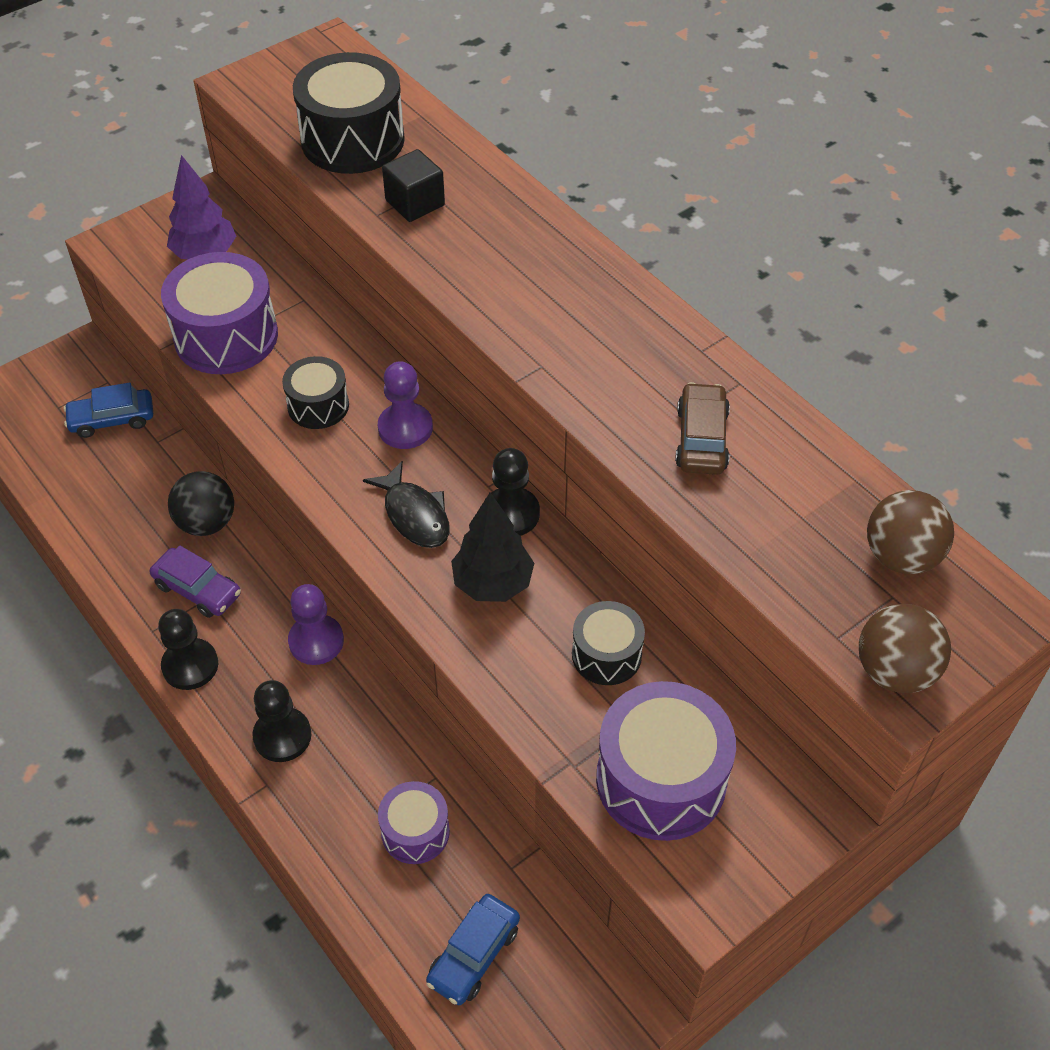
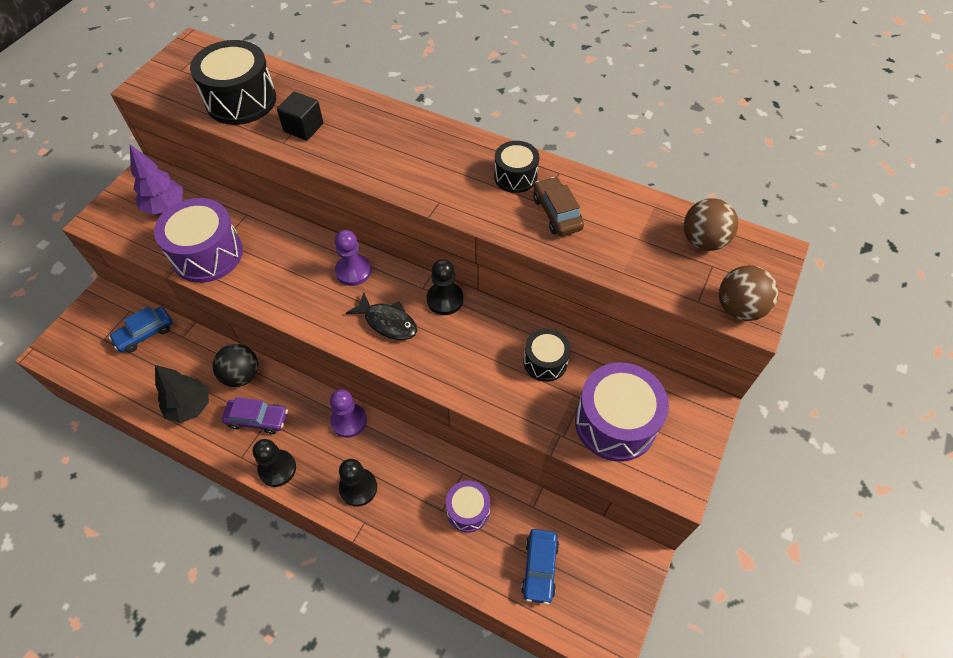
camera: 25 degrees left, 5 degrees up
(318, 405) = (291, 277): black drum -> black drum (515, 176)
(493, 583) = (457, 346): black tree -> black tree (190, 407)

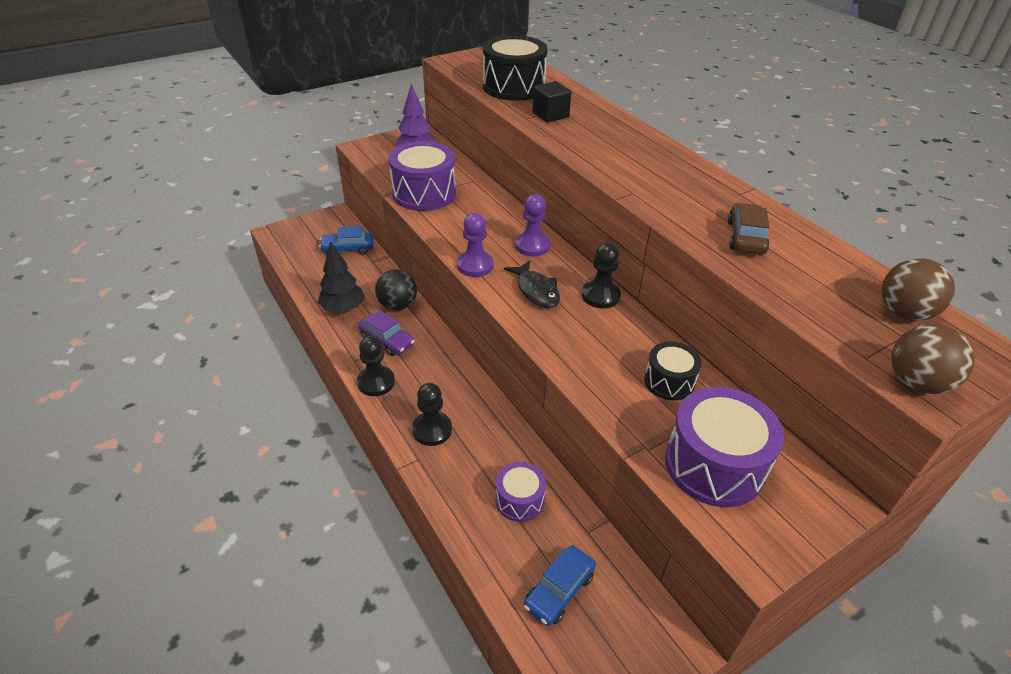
camera: 30 degrees right, 15 degrees down
(349, 421) = (460, 376): purple pawn -> purple pawn (475, 265)
(515, 176) = (720, 200): black drum -> none

